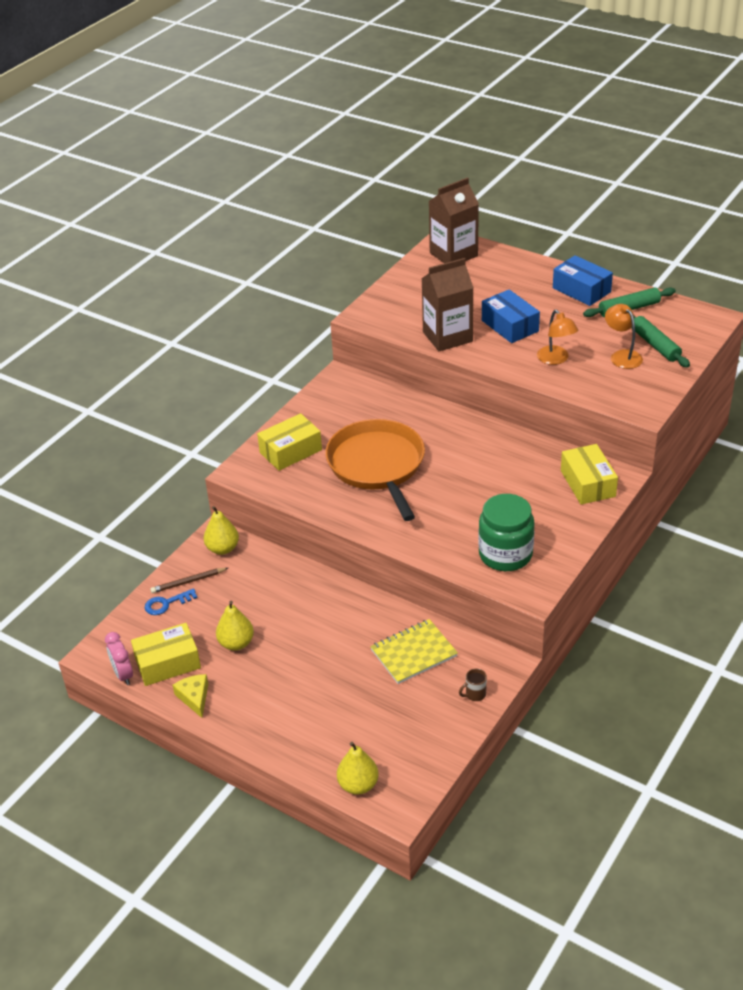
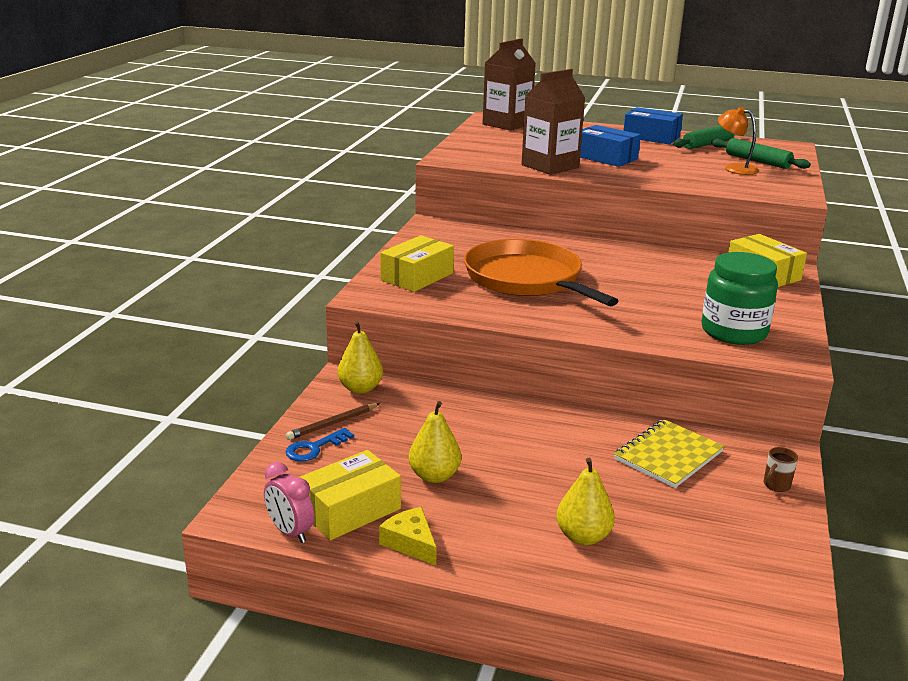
camera: 20 degrees left, 15 degrees down
(358, 785) = (713, 609): yellow pear -> yellow pear (583, 537)
(556, 359) = (674, 173): orange lamp -> none

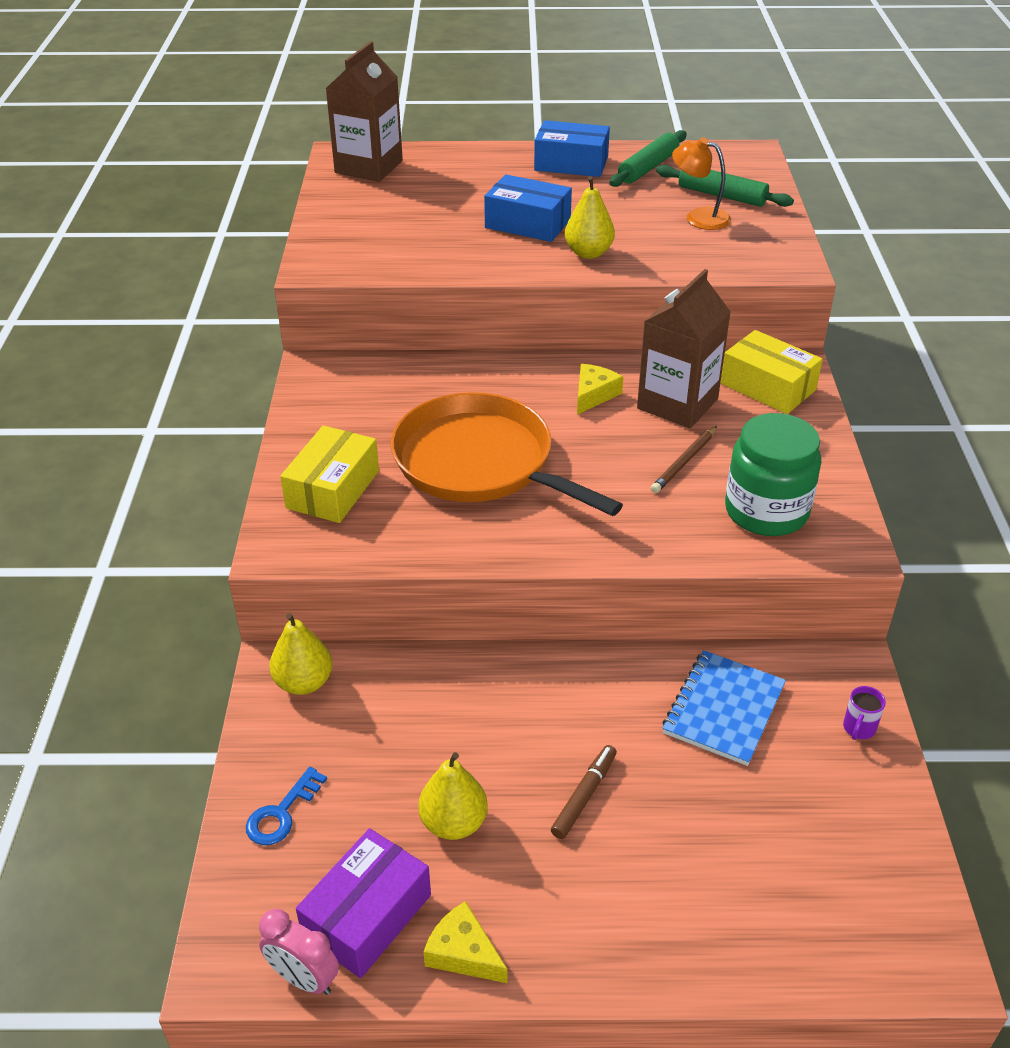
camera: 15 degrees left, 15 degrees up
(332, 424) = (290, 760): brown pencil -> brown pencil (684, 462)
(350, 510) = (367, 915): yellow box -> purple box
(539, 480) = (584, 796): none -> brown marker
(550, 166) = (460, 258): brown carton -> brown carton (677, 403)
(583, 537) = (666, 880): yellow pear -> yellow pear (588, 253)
(626, 260) = (594, 395): none -> yellow cheese
(668, 455) = (723, 709): yellow notebook -> blue notebook
(776, 485) = (858, 729): brown mug -> purple mug

